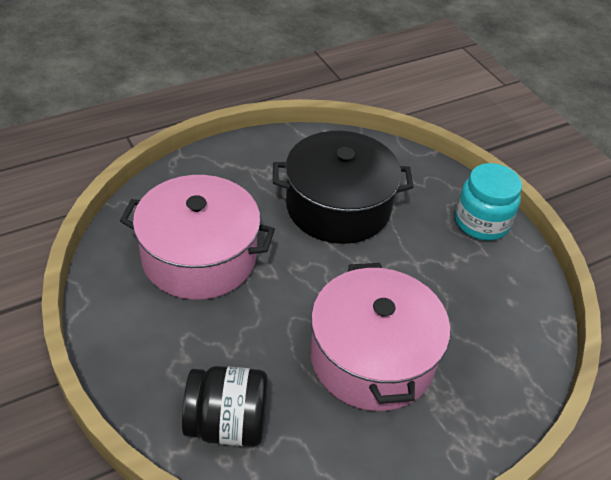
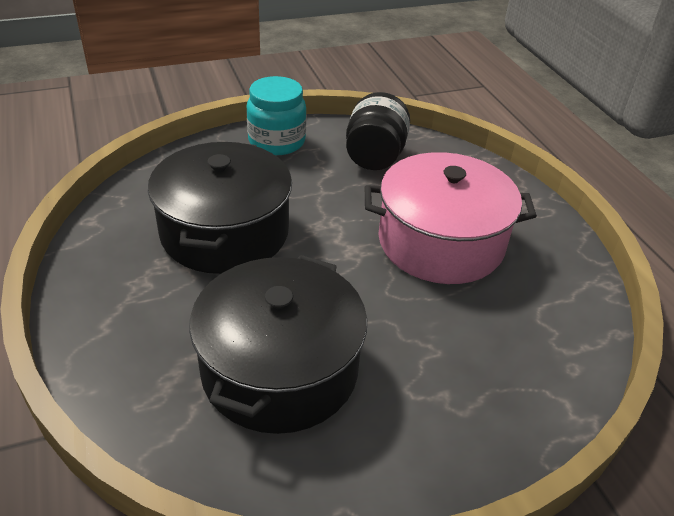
camera: 80 degrees left, 5 degrees down
(199, 257) = (279, 369): pink pot -> black pot
(227, 424) = (529, 362): black jar -> black jar (375, 156)

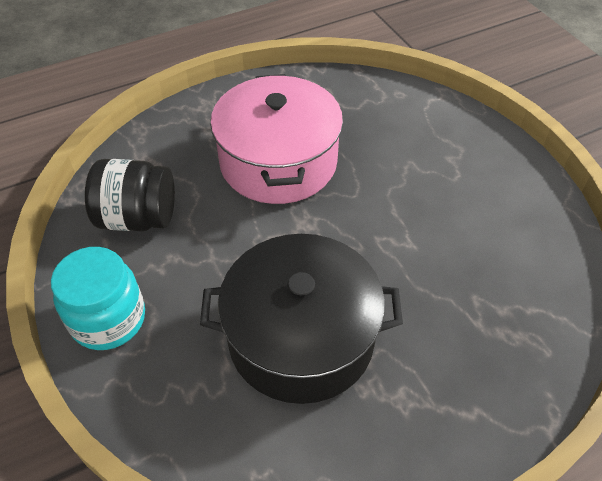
camera: 95 degrees left, 10 degrees up
(279, 369) = (467, 257): black pot -> none

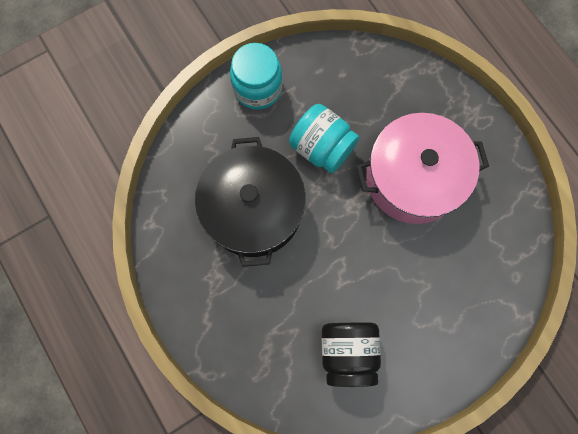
camera: 85 degrees right, 25 degrees up
(137, 218) = (342, 87): black jar -> black jar (347, 352)
(221, 248) = (322, 148): none -> turquoise jar

